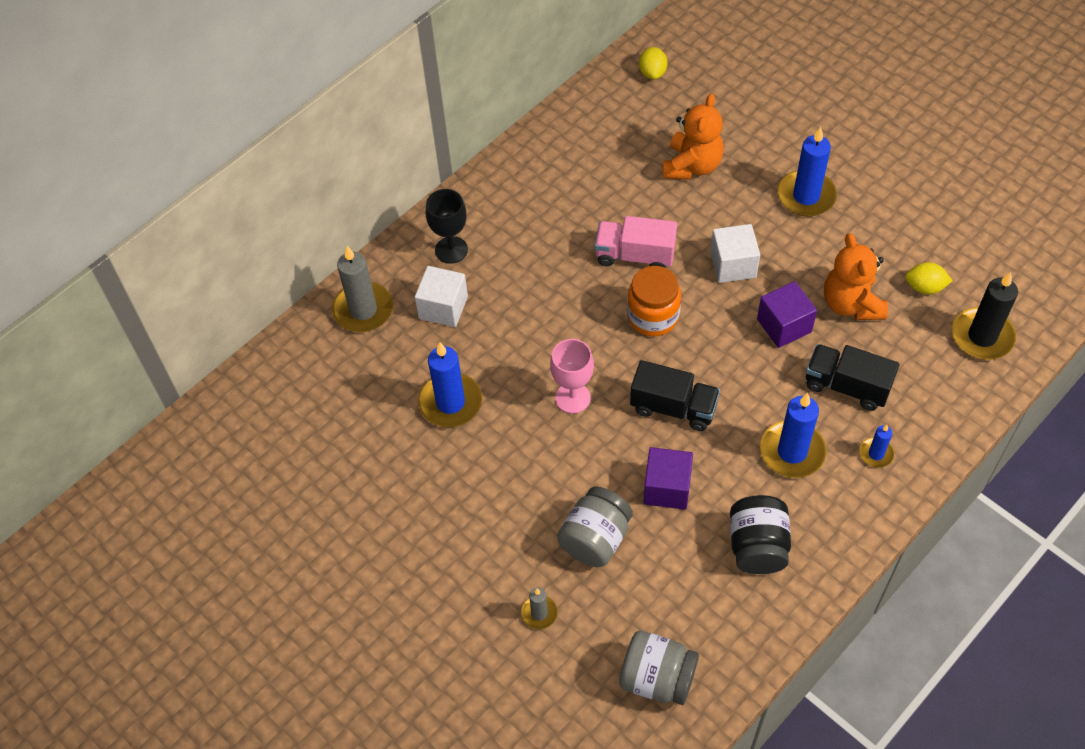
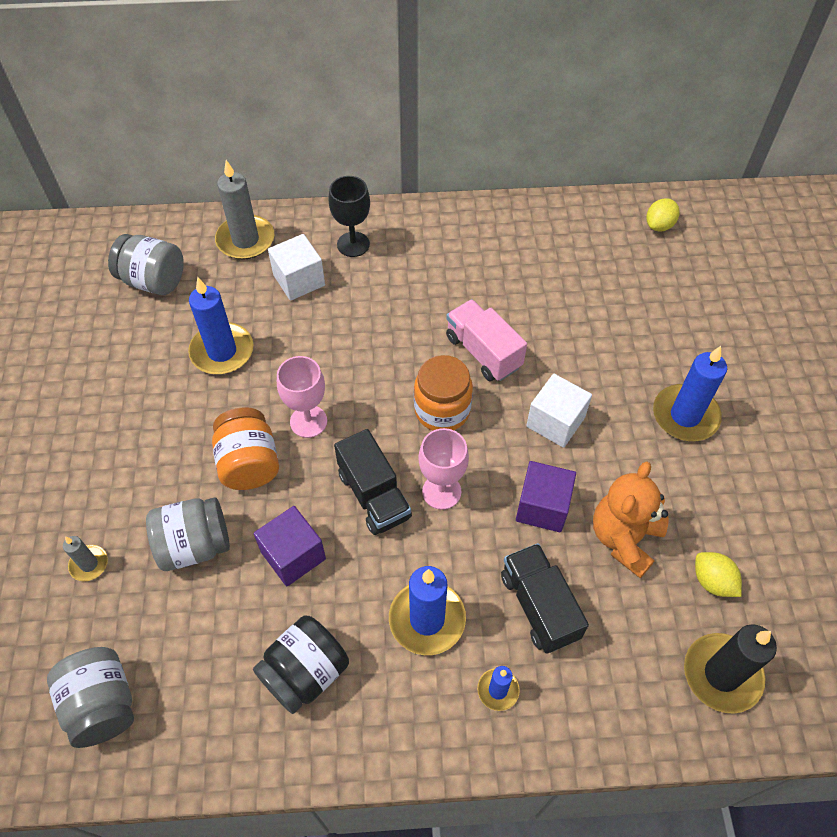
camera: 40 degrees right, 0 degrees up
(329, 396) = (153, 281): none -> grey jar
(566, 458) = (249, 463): none -> orange jar
(692, 166) = (610, 318): orange teddy bear -> none
(713, 368) = (441, 491): none -> pink goblet

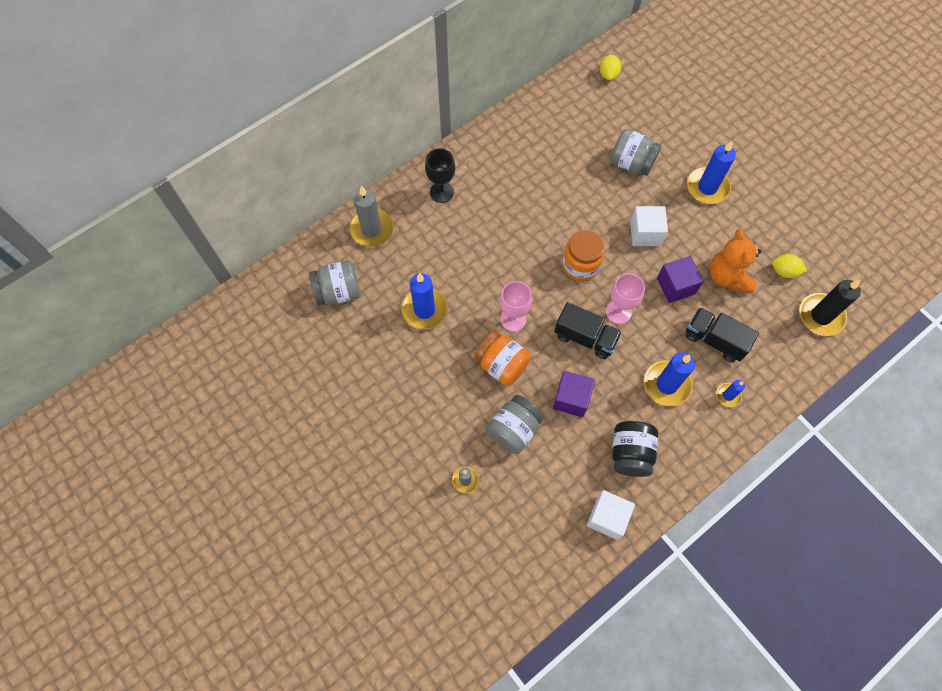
camera: 35 degrees left, 10 degrees up
(102, 704) = (542, 542): grey jar -> grey jar (631, 163)
(299, 280) = (429, 236): white cube -> white cube (607, 517)
(483, 352) = (574, 216): pink truck -> none

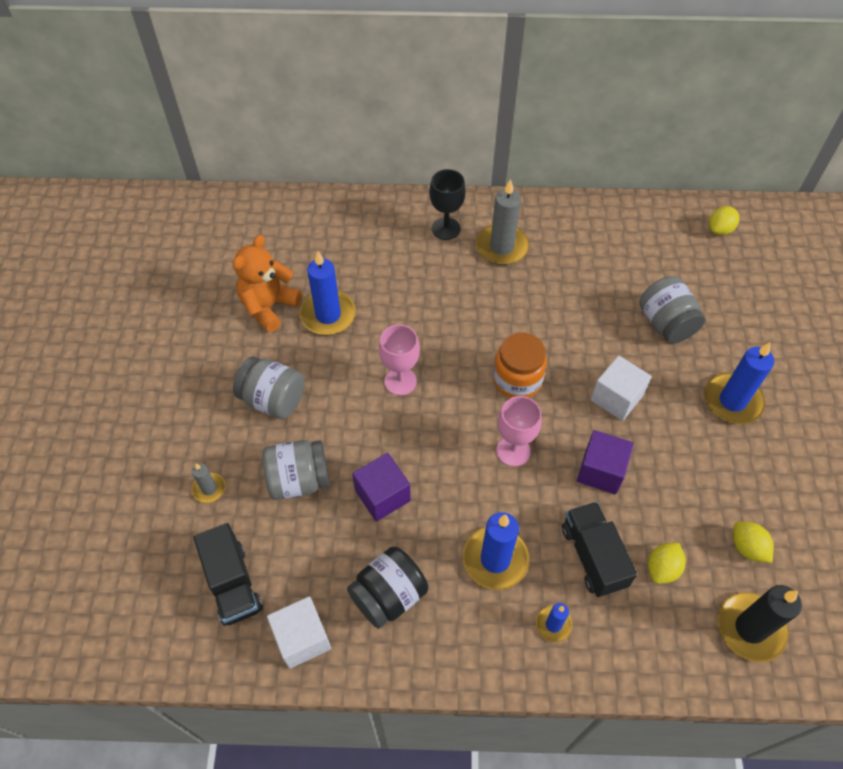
camera: 40 degrees right, 10 degrees down
(338, 292) = (271, 249): grey jar -> grey jar (273, 400)
(371, 229) = (352, 218): grey candle -> grey candle (501, 247)
(502, 365) = (348, 413): orange jar -> none
(585, 337) = (454, 449): black truck -> black truck (232, 584)
(727, 276) = (671, 504): orange teddy bear -> orange teddy bear (269, 306)
(754, 318) = (662, 568): none -> yellow lemon

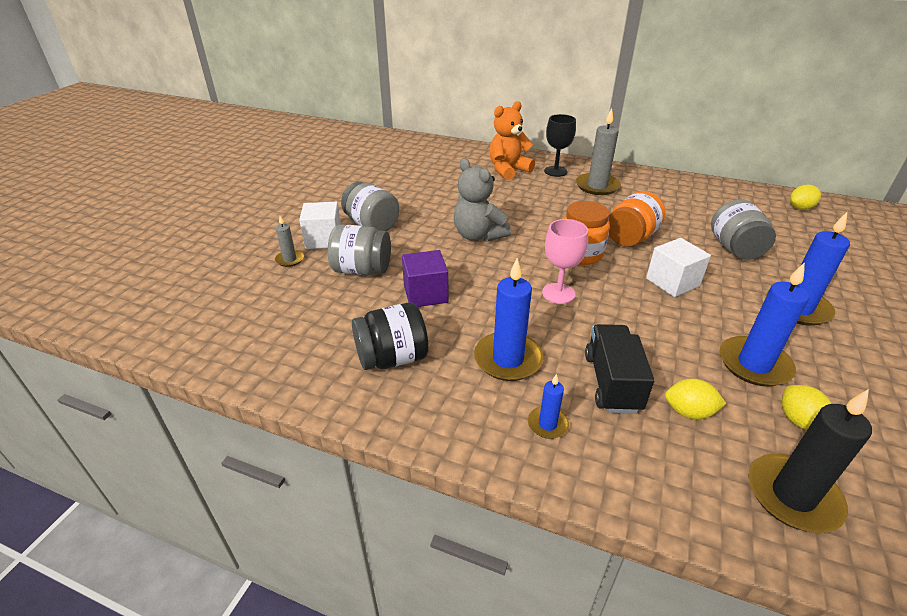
camera: 20 degrees right, 20 degrees down
(232, 584) = (265, 316): black truck -> none
(269, 306) = (400, 183): orange teddy bear -> orange teddy bear (508, 170)
(302, 638) = (296, 366): white cube -> white cube (324, 239)
(328, 315) = (441, 194): blue candle -> blue candle (754, 364)
(400, 381) = (478, 235): pink goblet -> grey teddy bear
(560, 336) = (630, 238): none -> orange jar
(601, 471) = (641, 324): purple cube -> none
(662, 568) = (689, 412): yellow lemon -> yellow lemon turned 45 degrees clockwise

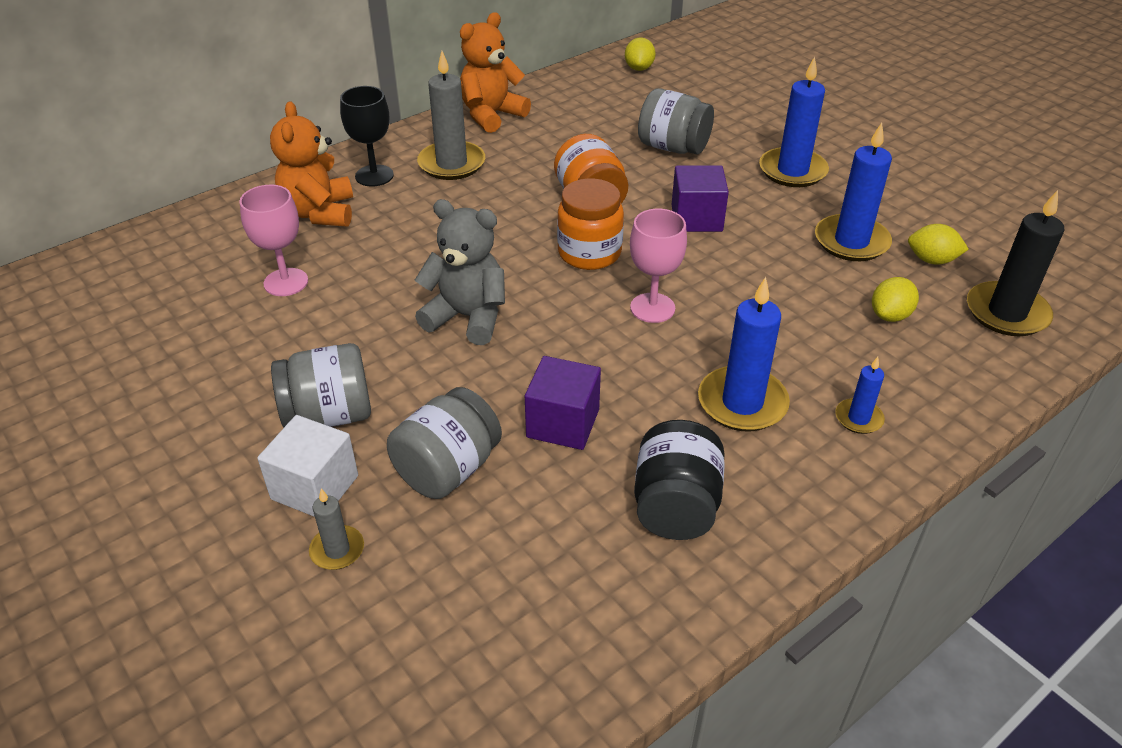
camera: 60 degrees left, 5 degrees up
(449, 182) = (286, 282): none -> pink goblet
(478, 235) = (467, 317): grey teddy bear -> grey teddy bear turned 150 degrees counterclockwise
(612, 382) = (824, 343): black truck -> none
(659, 181) = (491, 115): none -> orange teddy bear
(672, 282) = (696, 218): white cube -> purple cube

